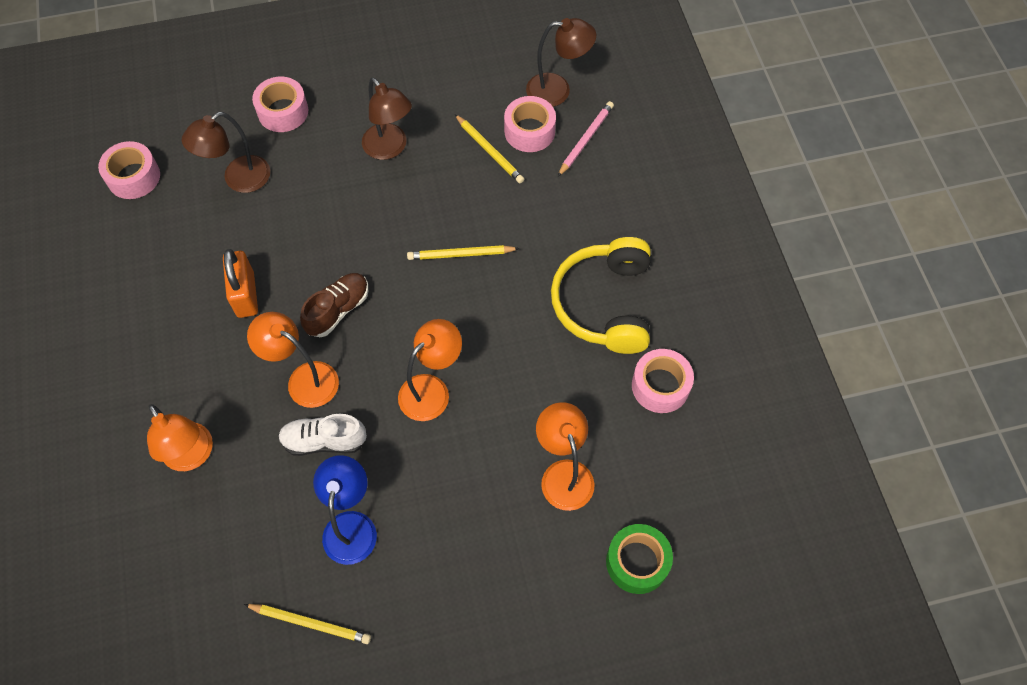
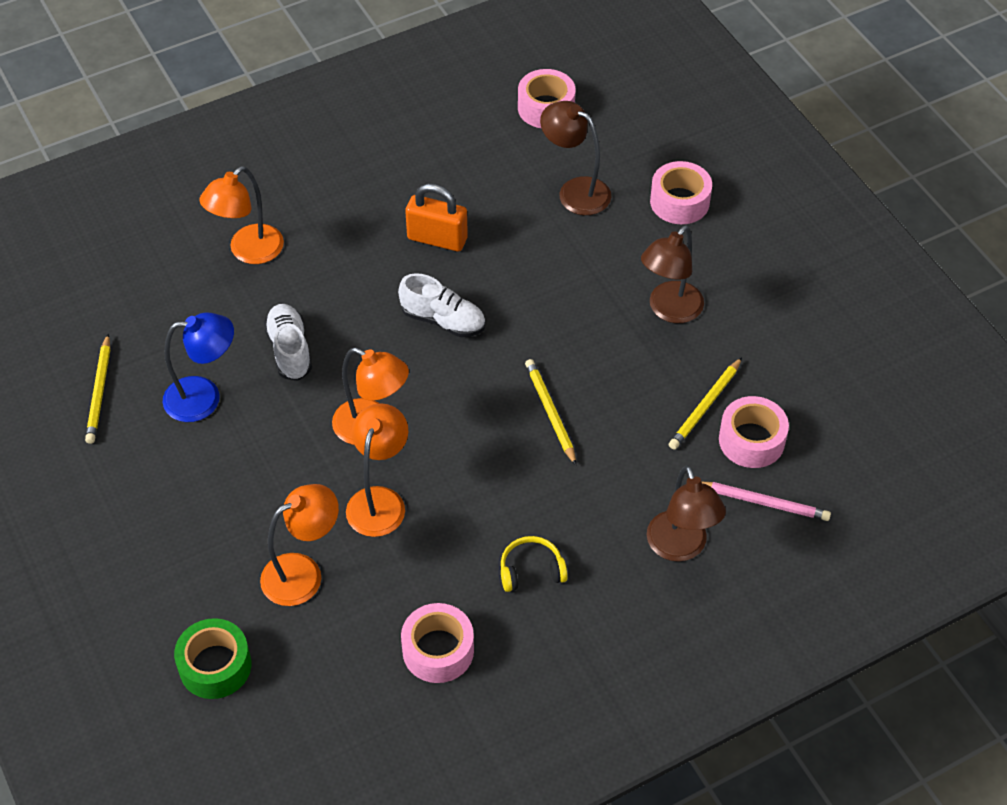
camera: 75 degrees right, 10 degrees down
(245, 294) = (437, 238): orange padlock -> orange padlock turned 45 degrees clockwise
(304, 379) = (354, 314): orange lamp -> orange lamp (379, 500)
(338, 310) = (443, 320): brown shoe -> white shoe
(557, 90) = (828, 456): brown lamp -> brown lamp (680, 547)
(604, 304) = (531, 570): yellow headphones -> yellow headphones, size x0.46

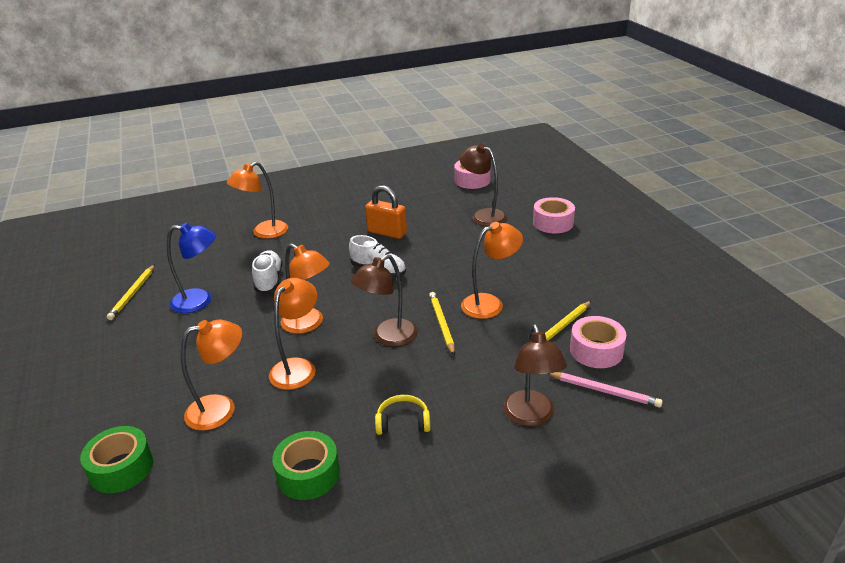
camera: 10 degrees right, 20 degrees down
(438, 650) = (308, 474): pink tape -> green tape
(609, 371) = (490, 303): none -> orange lamp
(669, 310) = (539, 274): brown lamp -> brown lamp (388, 337)

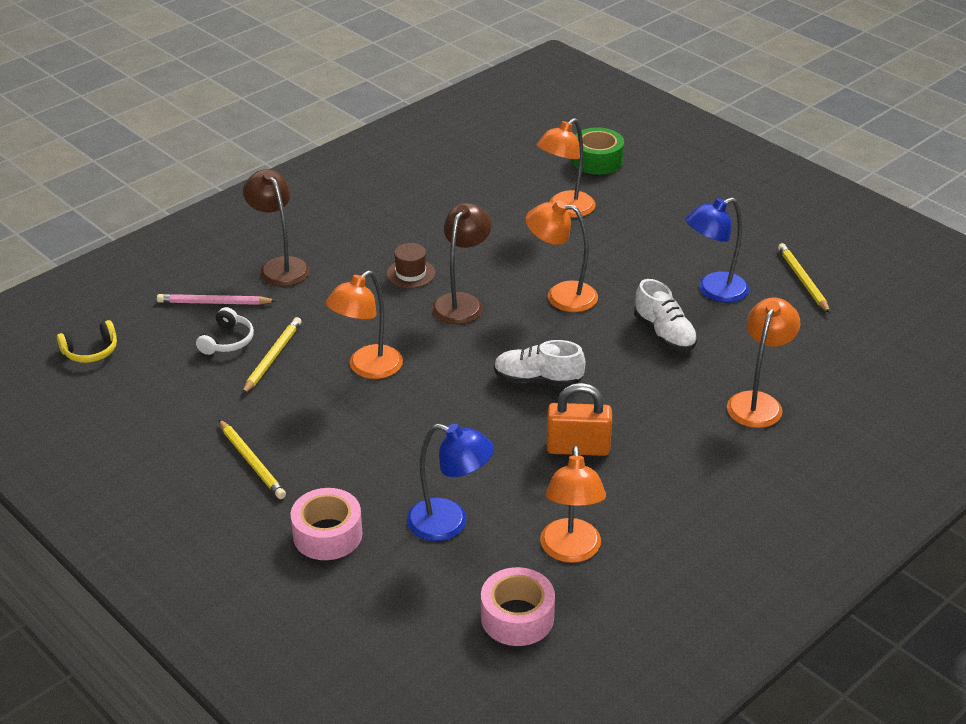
camera: 155 degrees right, 5 degrees up
(298, 367) = (530, 254): orange lamp -> orange lamp (571, 551)
(308, 474) = (447, 189): green tape -> none
(403, 422) = (395, 236): yellow headphones -> yellow headphones (91, 351)
(412, 375) = (411, 274): none -> brown hat
(442, 324) = (411, 330): yellow pencil -> yellow pencil (251, 462)
(483, 215) = (449, 523): brown lamp -> blue lamp
(596, 350) = (227, 341): pink tape -> white headphones

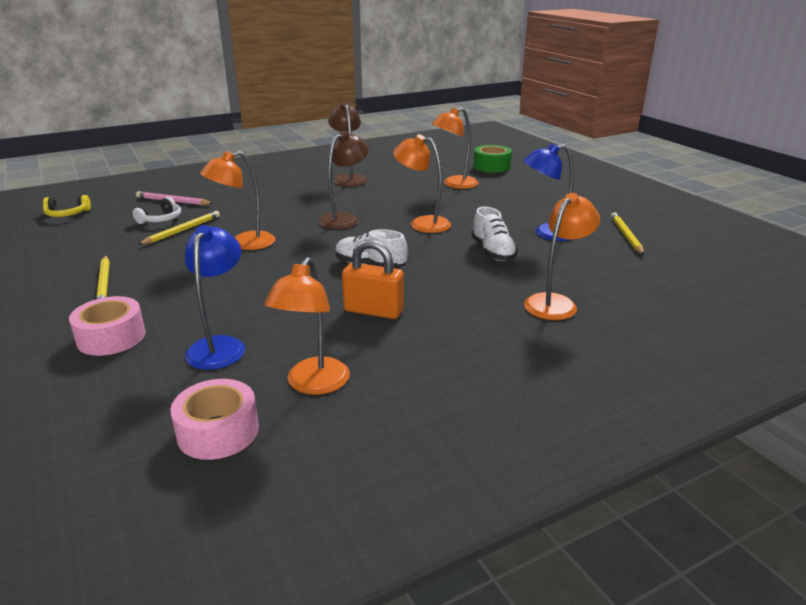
camera: 15 degrees right, 10 degrees down
(280, 266) = (234, 190): brown lamp -> brown lamp (349, 178)
(411, 274) = (319, 202): brown hat -> none
(449, 523) = (220, 346): blue lamp -> blue lamp turned 120 degrees counterclockwise

